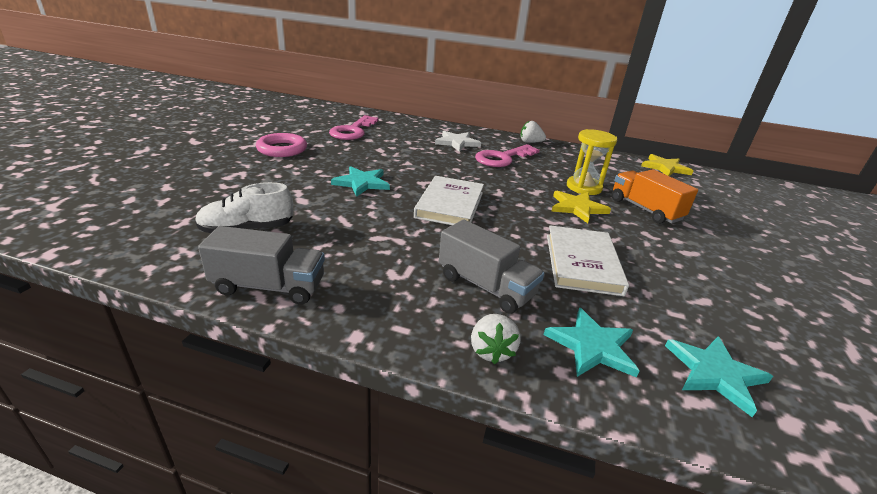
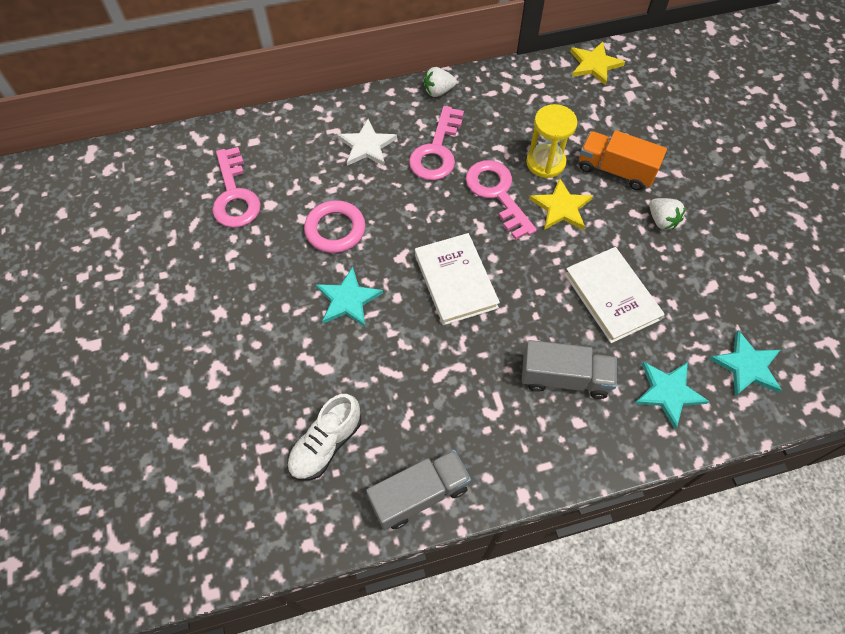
camera: 30 degrees left, 30 degrees up
(282, 149) = (204, 292): pink ring -> pink ring (335, 230)
(491, 350) = (613, 443): white strawberry -> white strawberry (661, 220)
(529, 185) = (497, 194): none -> pink key

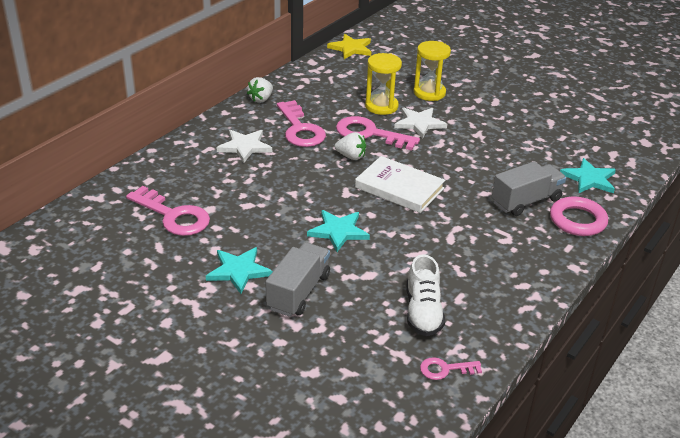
camera: 40 degrees left, 25 degrees down
(280, 522) = (445, 369): none -> pink key
(335, 230) = (280, 200): pink ring -> pink ring (577, 220)
(419, 494) = (515, 302): grey truck -> grey truck (298, 292)
(561, 207) = (419, 123): yellow star -> white star
(611, 296) = (503, 151): white book -> none
(615, 170) = (429, 93): orange truck -> yellow hourglass
(661, 220) = (486, 105): white strawberry -> white strawberry (351, 156)
(747, 366) = (613, 147): turquoise star -> turquoise star (238, 271)

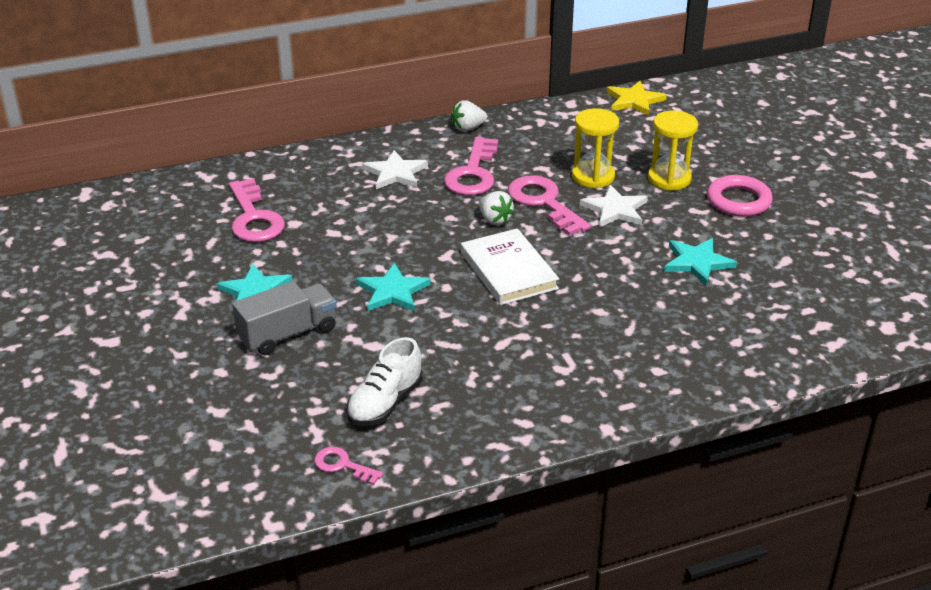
camera: 35 degrees right, 0 degrees up
(526, 201) = (638, 338): grey truck -> none
(577, 220) = (675, 382): pink ring -> pink ring (738, 201)
(589, 179) = (751, 342): turquoise star -> turquoise star (697, 262)

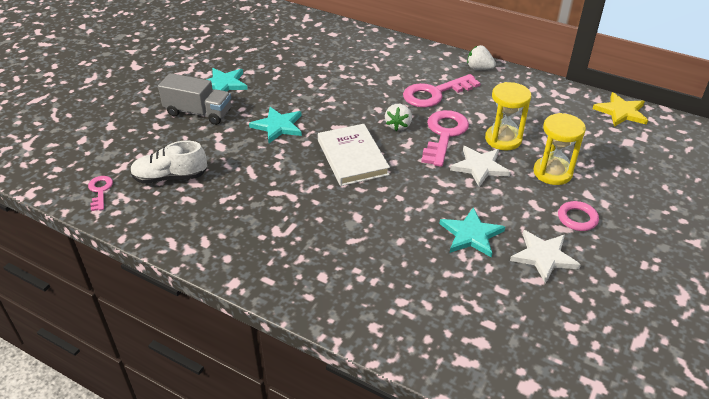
camera: 50 degrees right, 5 degrees up
(254, 218) = (288, 49): pink key -> none
(395, 173) = (394, 68): white star -> white star (543, 256)
(508, 271) = (352, 157): white book -> white book turned 45 degrees counterclockwise
(738, 201) = (577, 218): pink ring -> pink ring, size x0.66

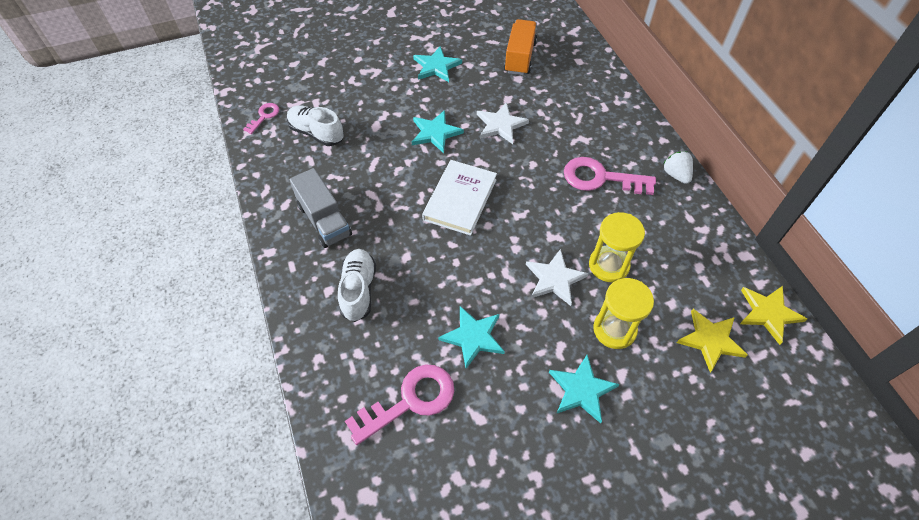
camera: 40 degrees right, 15 degrees up
(198, 113) = (391, 84): grey truck -> grey truck (324, 220)
(286, 50) = (519, 58): none -> orange truck
(347, 260) = (358, 290): none -> white shoe
(398, 125) = (531, 192): white strawberry -> none
(444, 135) = (560, 226): pink key -> pink key (410, 401)
(543, 256) = (508, 402): white star -> white star (500, 125)
(577, 218) = (581, 390): pink ring -> turquoise star
(610, 144) = (710, 340): none -> yellow star

